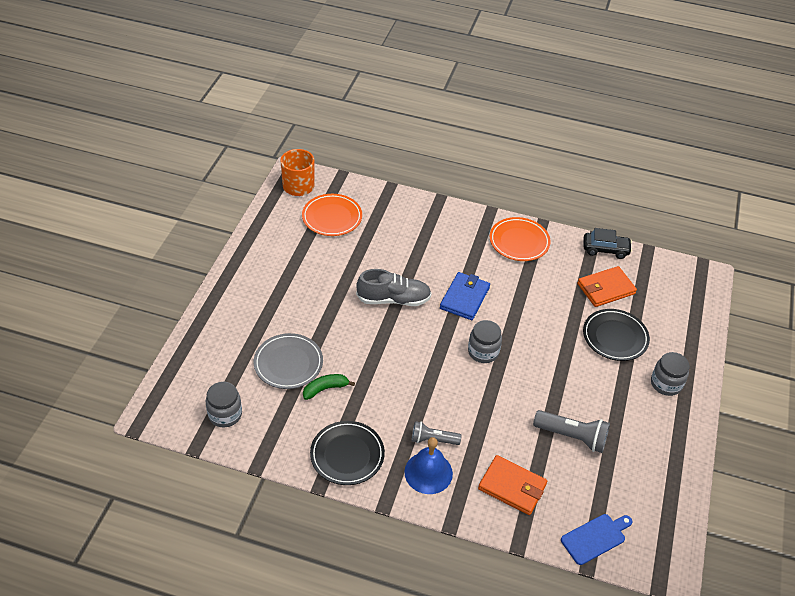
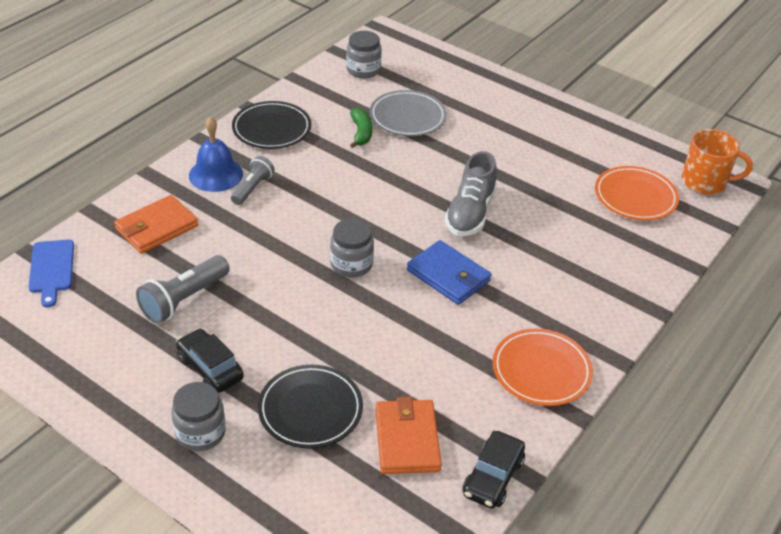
camera: 110 degrees right, 5 degrees down
(618, 397) = (210, 368): none -> black car

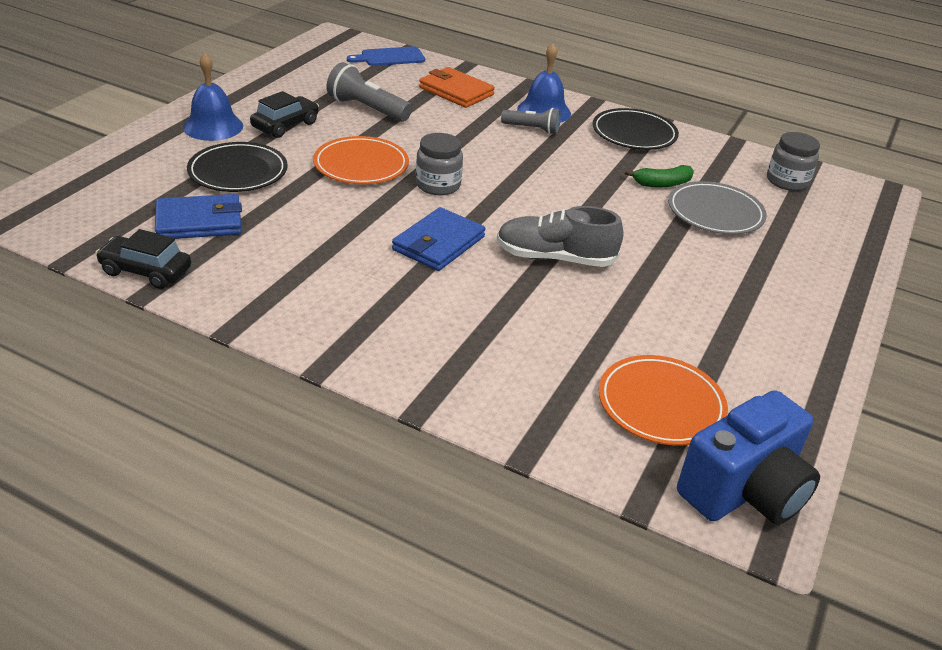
camera: 80 degrees right, 5 degrees down
(200, 432) = (213, 126): grey jar -> blue bell
(407, 439) = (199, 222): orange wallet -> blue wallet
(541, 370) = (297, 306): orange plate -> orange plate (361, 165)
(705, 182) = (744, 491): orange mug -> blue camera

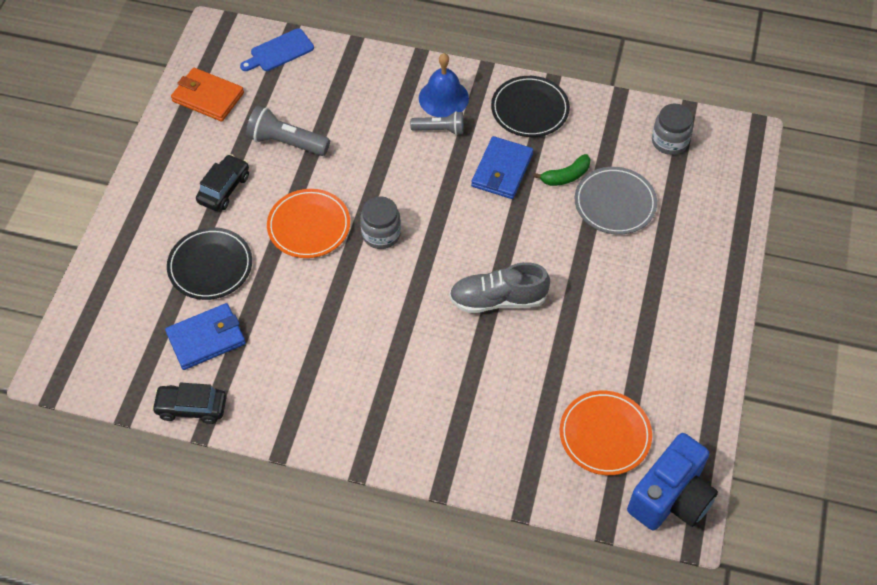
camera: 10 degrees left, 20 degrees up
(213, 126) = (162, 209): blue bell -> none
(438, 243) = (403, 309): blue wallet -> blue wallet (502, 170)
(456, 91) = (357, 90): orange wallet -> orange wallet (208, 97)

